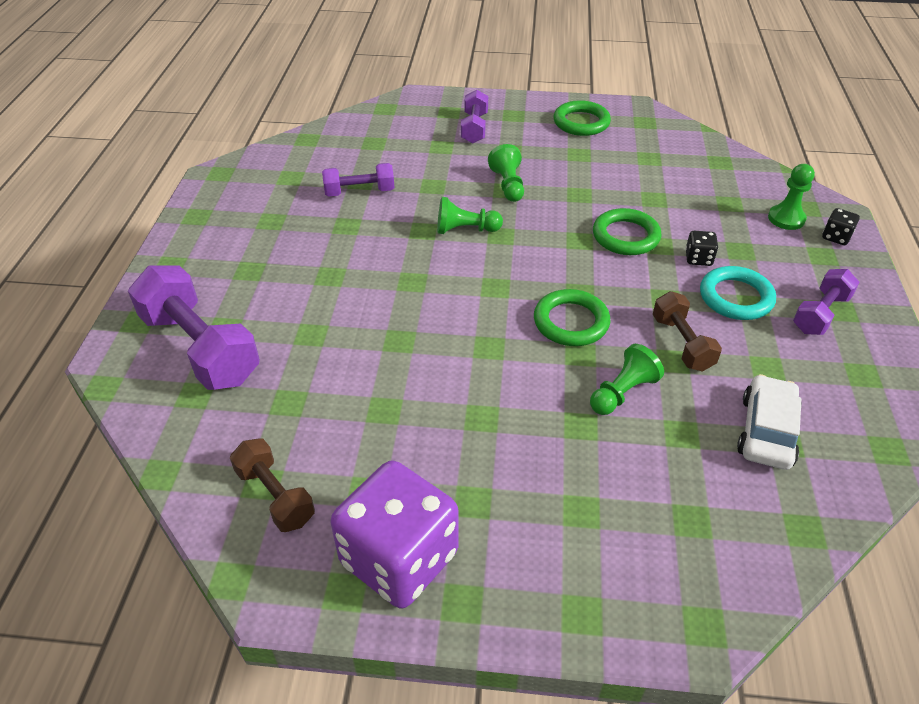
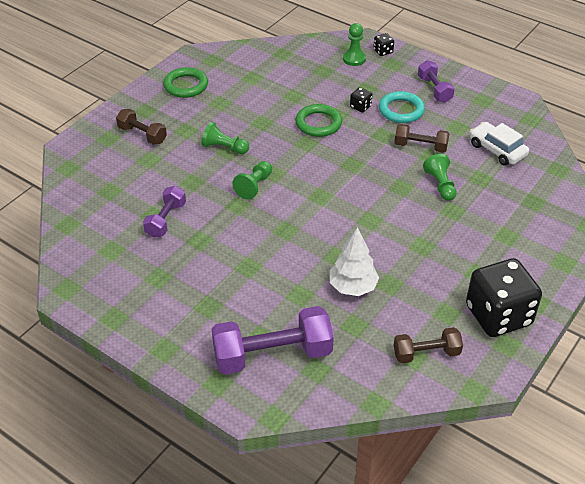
camera: 60 degrees left, 0 degrees up
(354, 375) = (352, 287): none -> white tree
(399, 558) = (498, 315): purple dice -> black dice
(474, 128) = (142, 135): purple dumbbell -> brown dumbbell
(571, 322) = (374, 179): green ring -> none

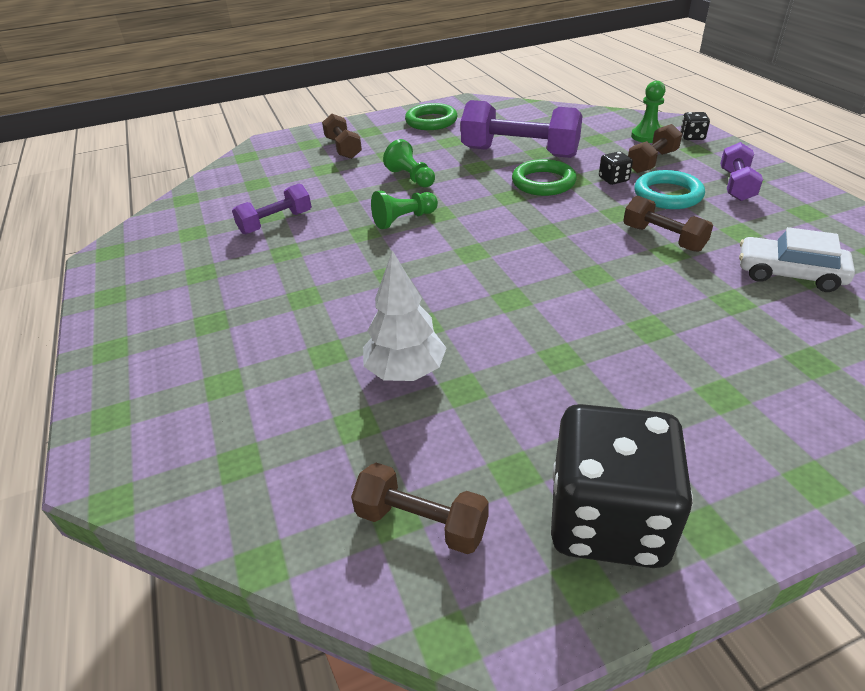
camera: 35 degrees right, 5 degrees down
(272, 355) = (210, 413): purple dumbbell -> purple dumbbell (519, 152)
(373, 83) = (652, 162): none -> brown dumbbell
(440, 185) = (657, 290): green pawn -> none
(497, 150) = (789, 274): white car -> white car turned 60 degrees counterclockwise

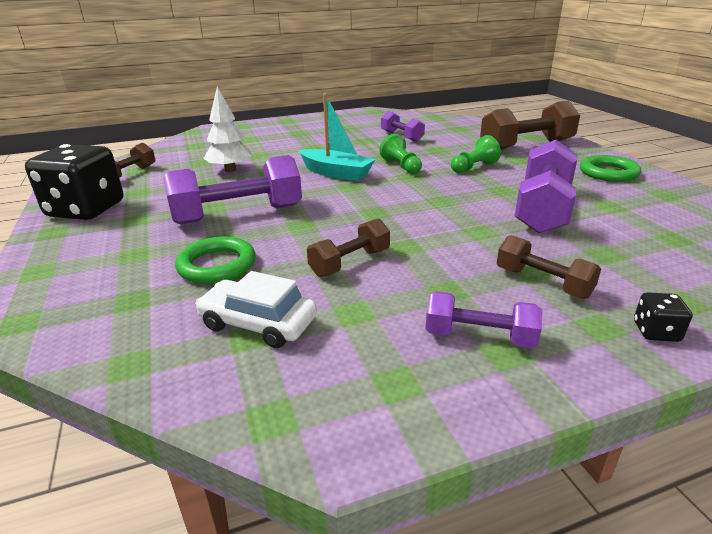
camera: 90 degrees right, 10 degrees down
(343, 148) = (526, 146): brown dumbbell -> brown dumbbell, size x1.77
(425, 265) = (336, 173): none -> turquoise boat
(543, 182) = (471, 216): green ring -> green ring (217, 265)
(578, 327) = (238, 214): none -> purple dumbbell
(613, 179) = (484, 252): black dice -> none
(647, 136) = (635, 291): green pawn -> none
(667, 195) = (447, 279): turquoise ring -> none
(789, 274) = (258, 323): white car -> white car turned 90 degrees counterclockwise

